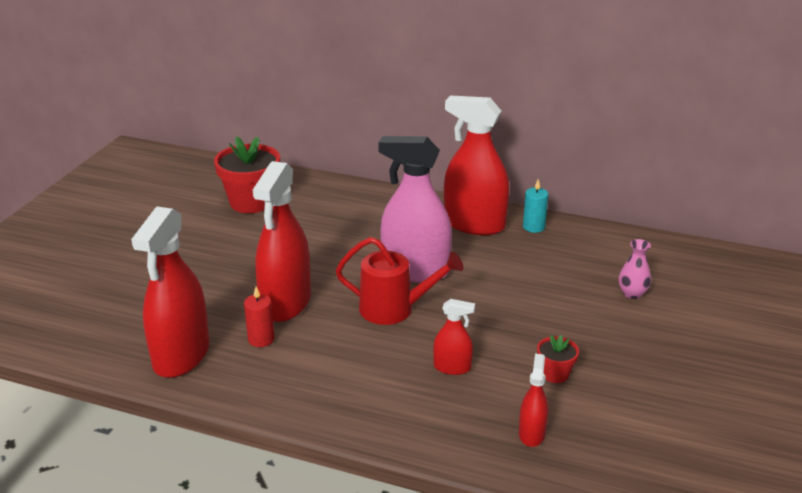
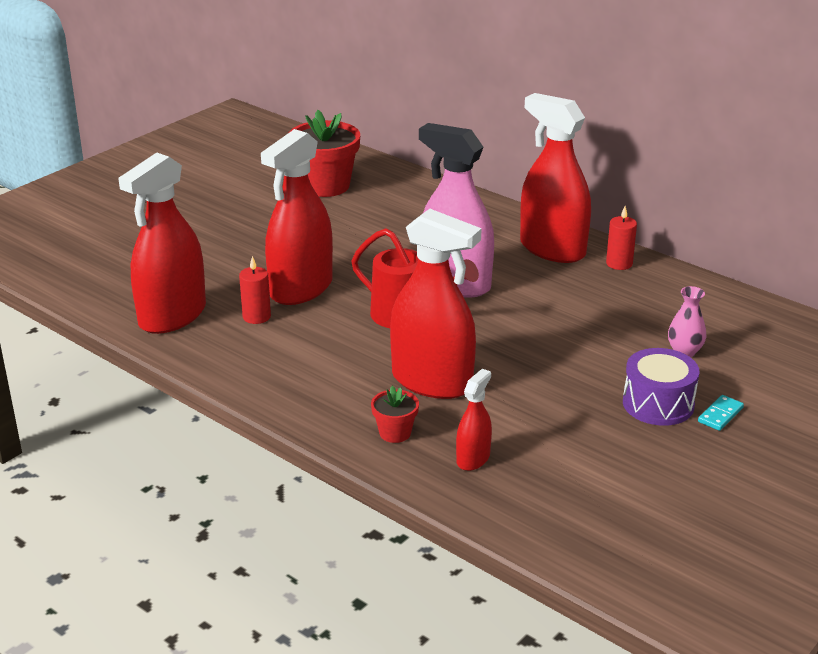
camera: 20 degrees right, 0 degrees up
(452, 367) = (432, 381): red spray bottle -> red spray bottle, size x2.08
(533, 227) = (619, 263): turquoise candle -> red candle
(555, 374) = (537, 410): red flower pot -> red flower pot (395, 433)
(643, 345) = (658, 404): none -> purple drum
(695, 343) = (720, 415): none -> turquoise domino

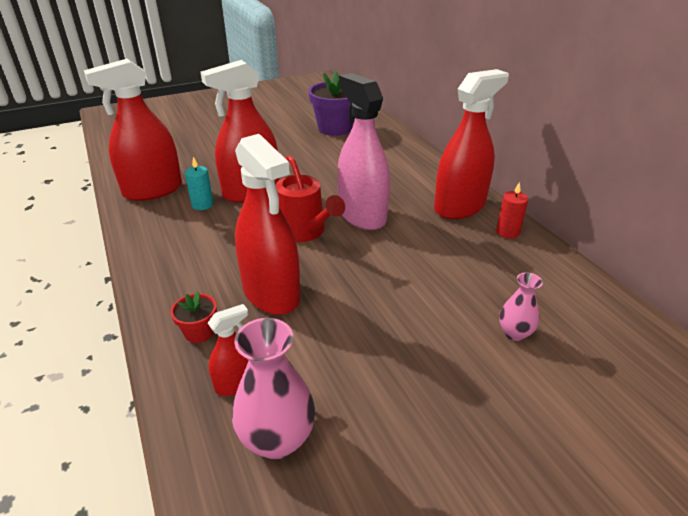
camera: 25 degrees right, 5 degrees up
(256, 317) = (202, 204): red candle -> turquoise candle
(325, 186) = (335, 128): red flower pot -> purple flower pot
(548, 483) = (277, 439): none -> pink vase
(552, 249) = (459, 207): red spray bottle -> red spray bottle turned 75 degrees clockwise
(658, 404) = (451, 383): purple drum -> none
(720, 415) = (508, 420): turquoise domino -> none

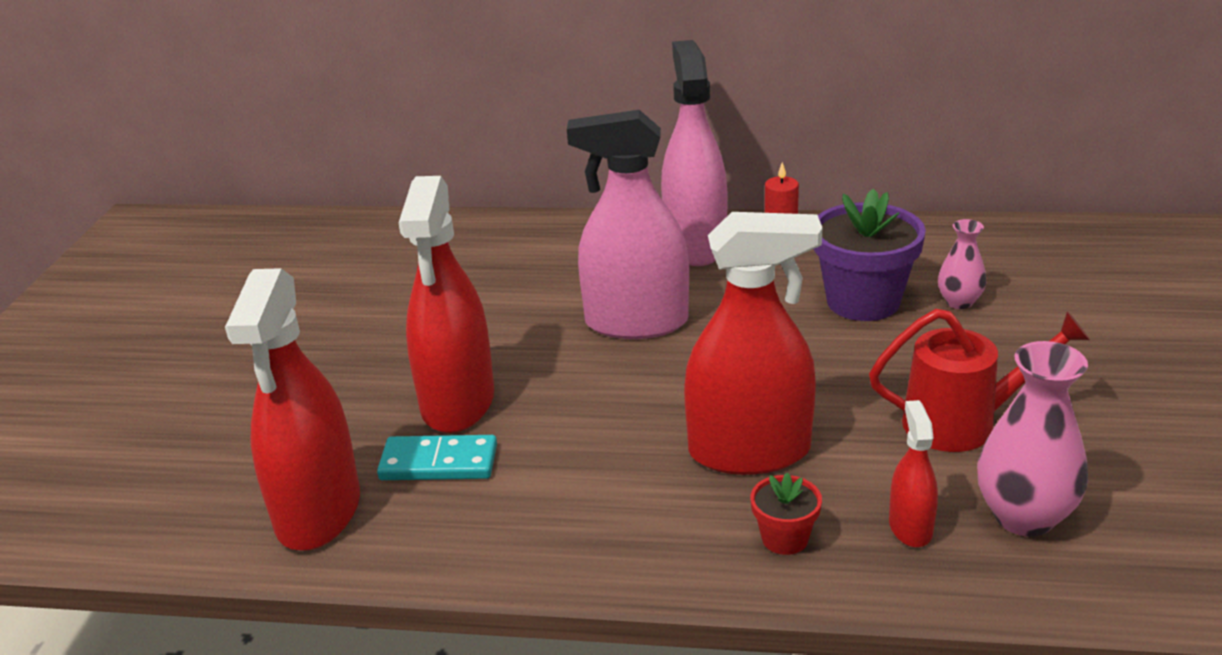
camera: 55 degrees left, 5 degrees down
(202, 204) = (439, 463): turquoise candle -> turquoise domino
(305, 232) = (628, 382): red watering can -> red watering can (963, 422)
(335, 128) = (351, 266): purple flower pot -> purple flower pot (863, 301)
(459, 207) = (695, 245): red spray bottle -> pink spray bottle

